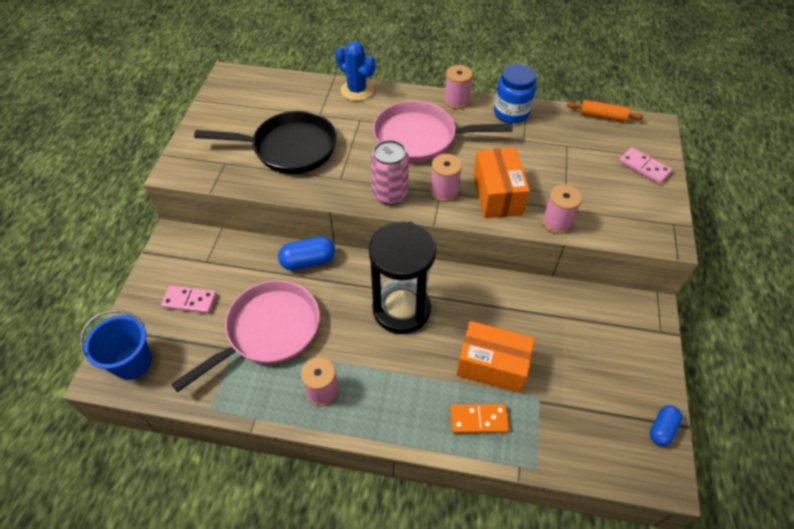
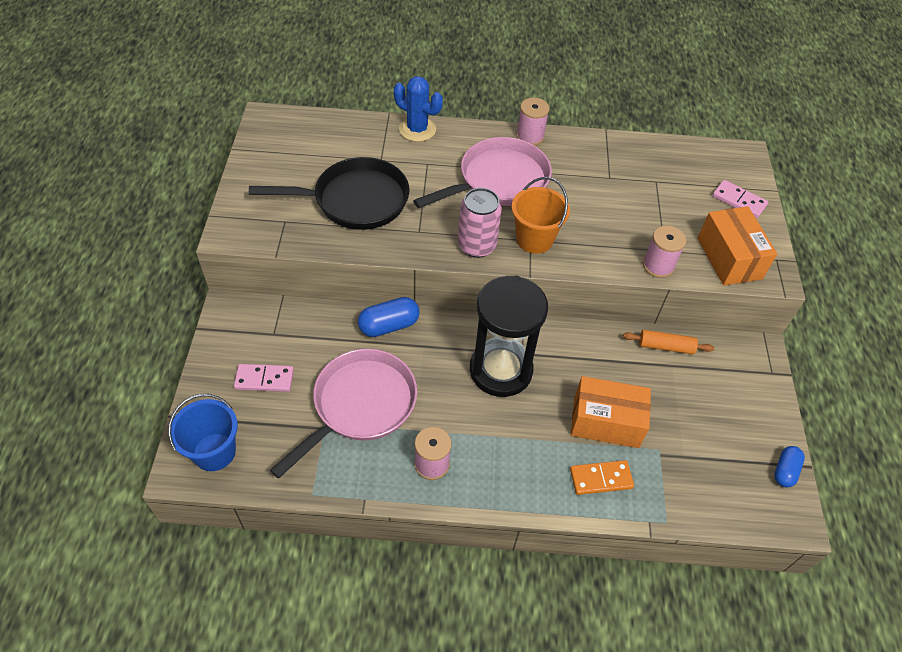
camera: 10 degrees left, 0 degrees up
(420, 138) = (498, 181): pink pan -> pink pan turned 150 degrees clockwise
(444, 191) = (534, 239): pink spool -> orange bucket
(497, 195) = (591, 239): orange box -> orange box (729, 258)
(511, 113) = (591, 147): blue jar -> none
(602, 116) = (688, 146): orange rolling pin -> orange rolling pin (665, 346)

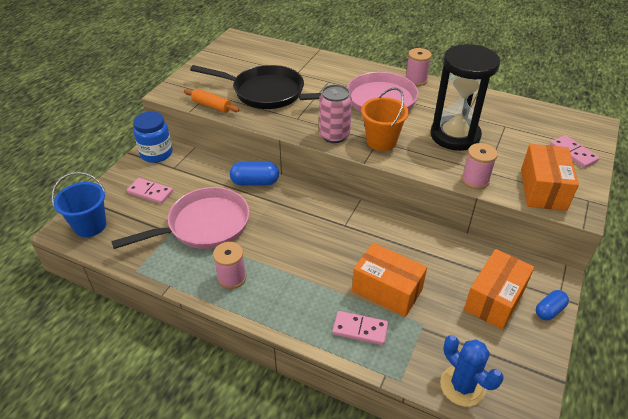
camera: 25 degrees right, 10 degrees down
(238, 319) = (156, 153): none -> blue jar
(417, 129) = (333, 61): blue cactus -> blue cactus (462, 386)
(500, 370) = (321, 231): black hourglass -> black hourglass (455, 136)
(601, 479) = (360, 329): orange domino -> pink domino
(665, 346) = (468, 252): orange rolling pin -> orange rolling pin (211, 106)
(714, 396) = (494, 299): none -> orange box
(785, 471) = (535, 377): blue capsule -> blue capsule (549, 310)

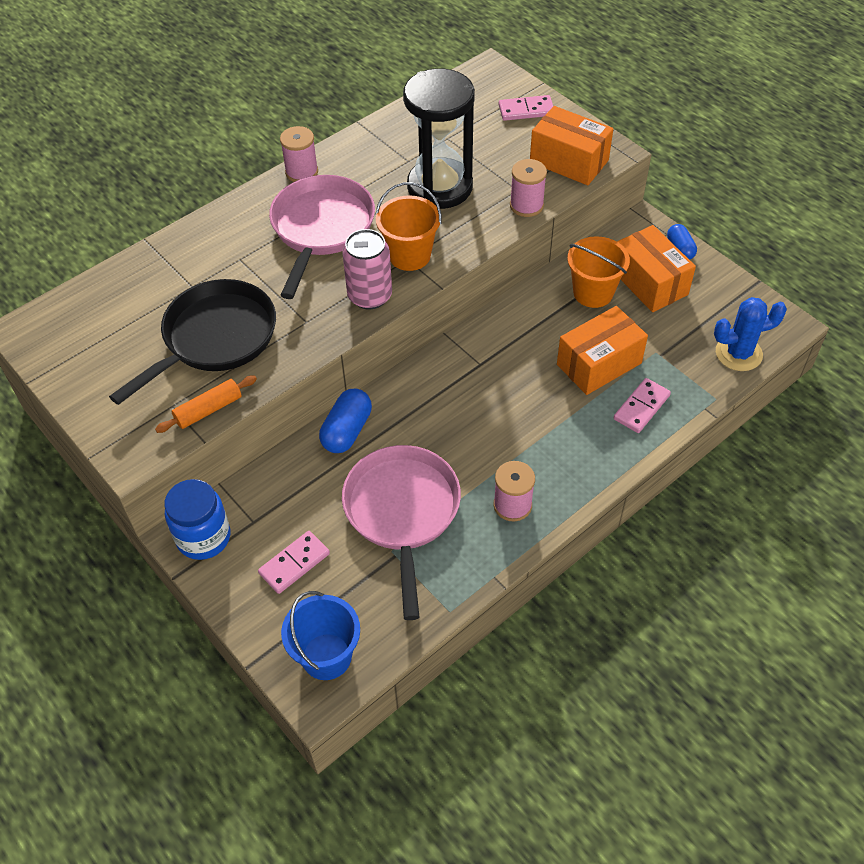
camera: 65 degrees left, 10 degrees up
(455, 267) = (593, 293): none -> orange bucket

